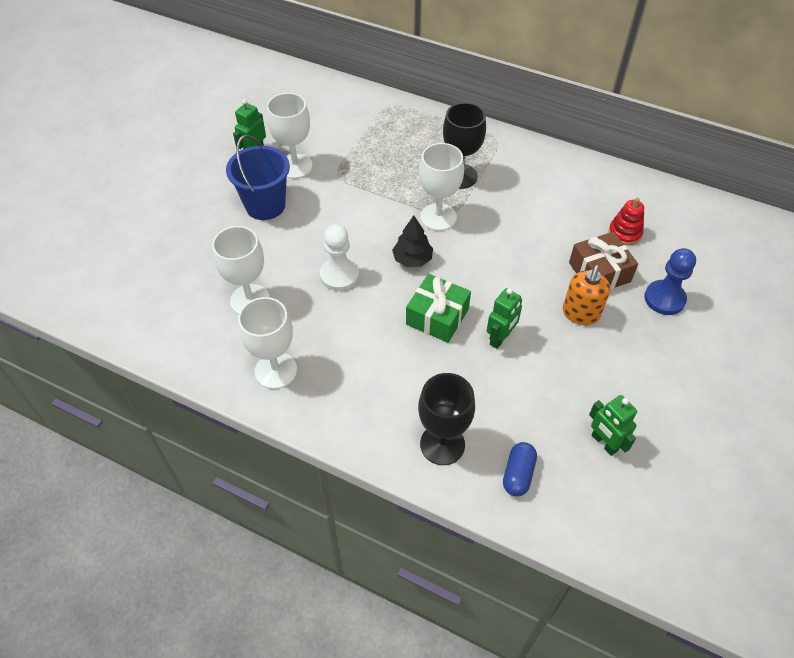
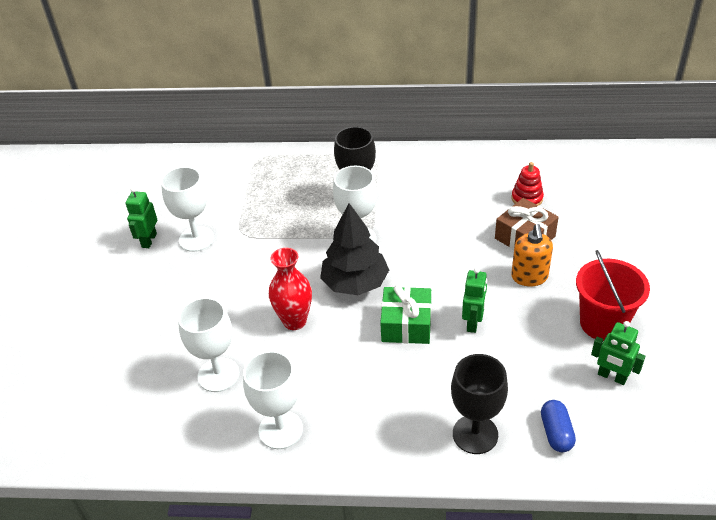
camera: 20 degrees left, 10 degrees down
(265, 205) = (186, 283): blue bucket -> none
(339, 275) = (294, 321): white pawn -> red vase
(412, 259) = (355, 283): black tree -> black tree, size x1.67
(626, 387) = (603, 323): none -> red bucket
(664, 299) = (590, 240): blue pawn -> none

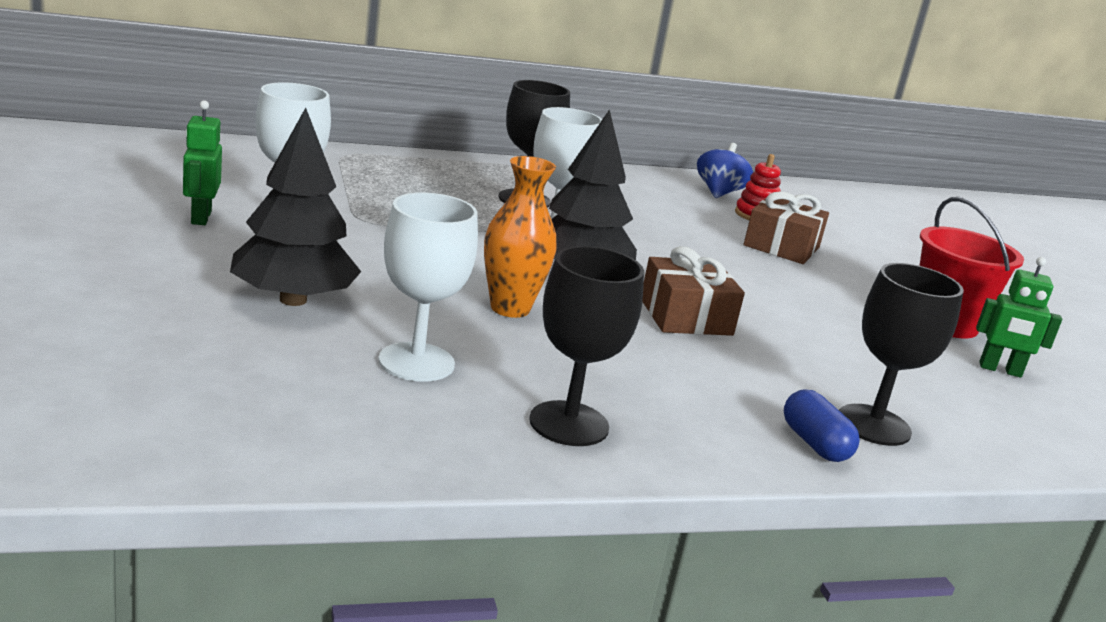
camera: 25 degrees left, 20 degrees down
(172, 319) = (293, 300): none -> black tree
(280, 430) = (569, 424): white goblet -> black goblet
(294, 321) = (510, 308): red vase -> orange vase
(406, 324) = (686, 317): green gift -> brown gift
(473, 323) = (778, 318): green robot -> none
(513, 171) = (719, 192): none -> blue spinning top
(529, 277) = (817, 280): orange soap dispenser -> none
(556, 433) = (980, 422): blue capsule -> blue capsule (814, 444)

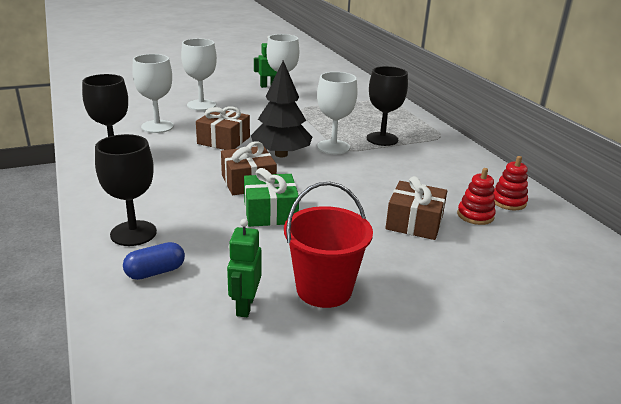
camera: 85 degrees right, 5 degrees up
(293, 300) = (201, 105): black tree -> white goblet
(510, 308) = (223, 140): orange vase -> brown gift
(719, 192) = (508, 202): blue spinning top -> red stacking toy
(779, 319) = (270, 212): none -> green gift
(814, 444) = (107, 212): blue capsule -> blue capsule (155, 272)

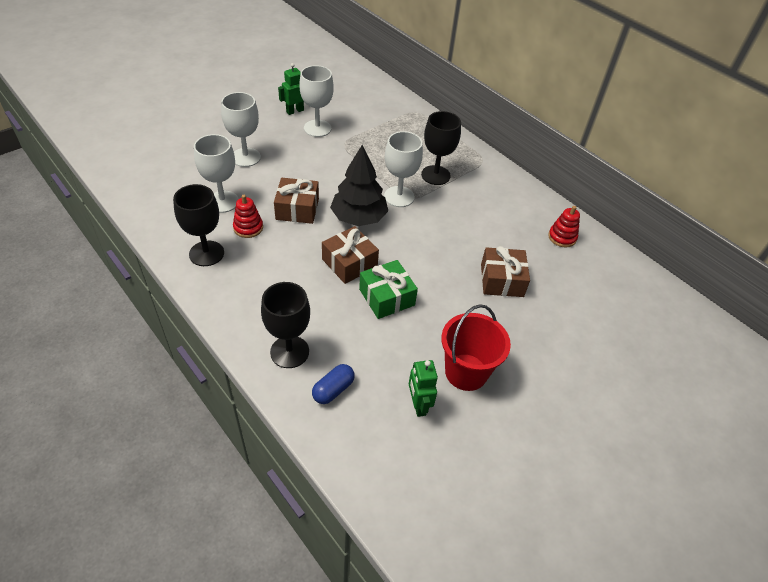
camera: 20 degrees left, 20 degrees up
(475, 215) = (543, 260): red stacking toy -> red stacking toy (248, 228)

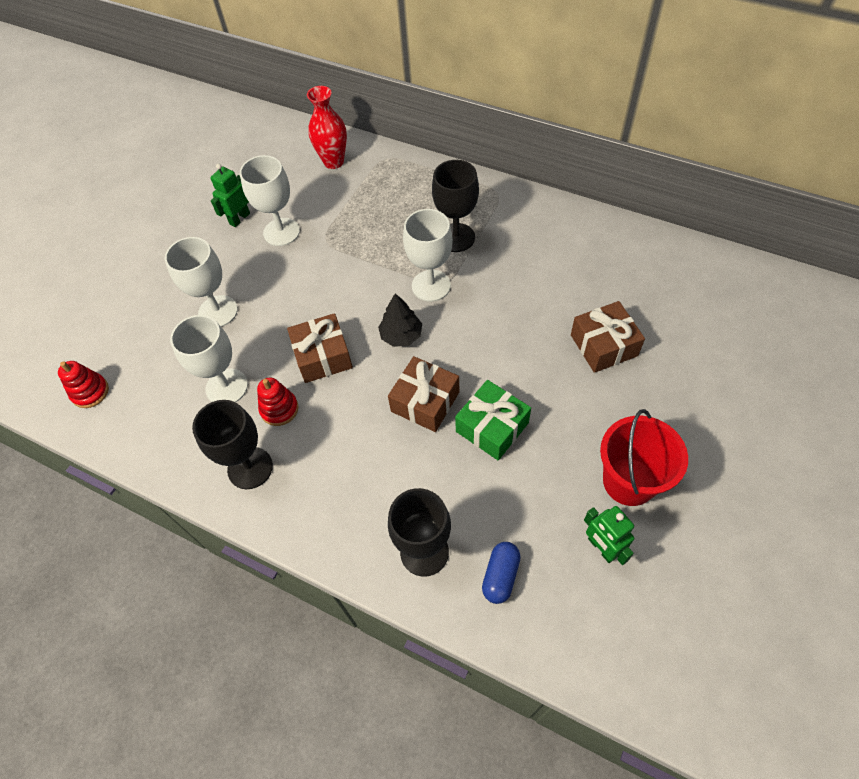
camera: 15 degrees left, 10 degrees up
(359, 218) = (401, 335): black tree -> black tree, size x0.60
(379, 101) = (333, 162): none -> red vase
(562, 237) = (637, 259): red stacking toy -> red stacking toy (90, 392)

